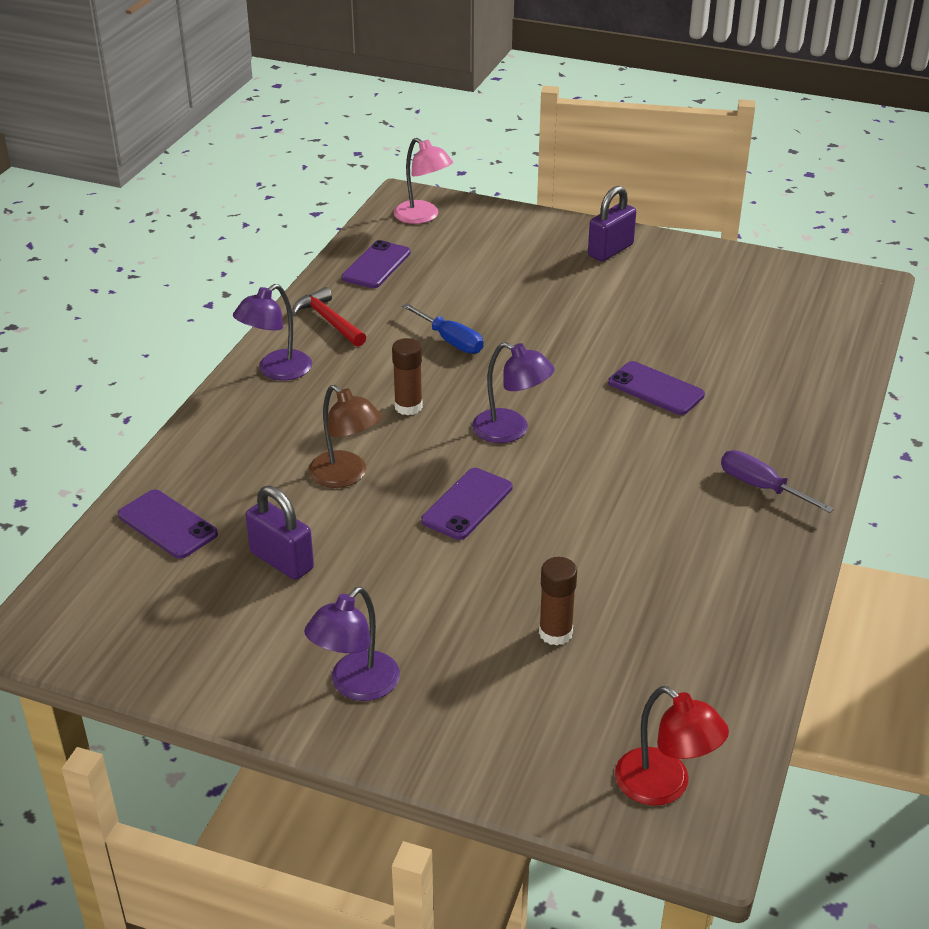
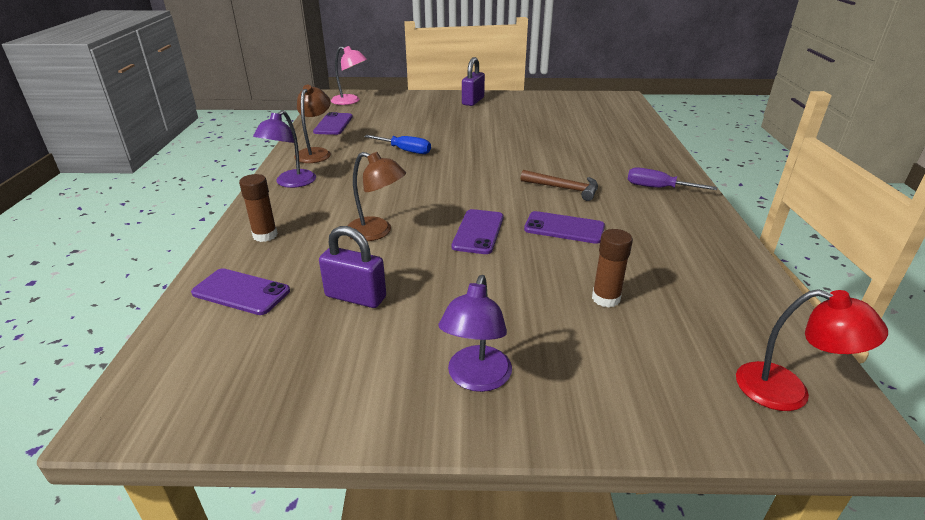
camera: 20 degrees left, 5 degrees down
(329, 320) = (316, 153): red hammer -> brown lamp
(408, 407) = (398, 186): brown glue stick -> brown glue stick (265, 235)
(511, 430) = (478, 187): purple lamp -> none
(626, 459) = (564, 189): none -> brown hammer
(656, 389) = (551, 153): purple phone -> purple phone (564, 228)

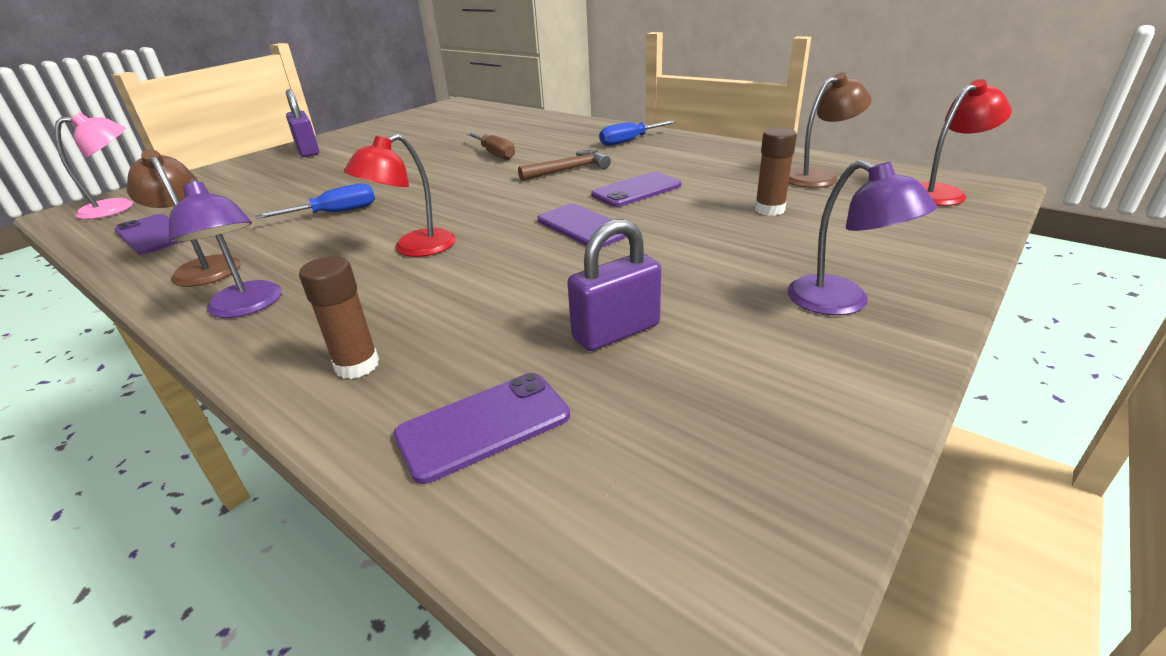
camera: 50 degrees left, 0 degrees up
(377, 232) = (492, 280): brown lamp -> brown lamp (818, 176)
(389, 192) = (414, 248): none -> red lamp
(552, 152) = (495, 154): none -> brown screwdriver
(658, 188) = (629, 141): purple screwdriver -> blue screwdriver

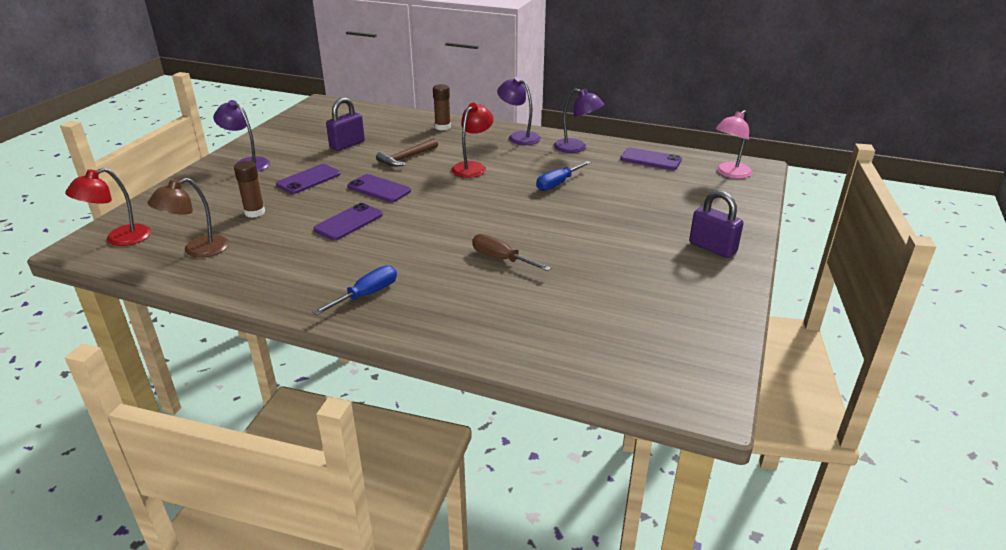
camera: 160 degrees right, 0 degrees up
(203, 267) = (576, 148): brown lamp -> purple lamp
(483, 425) = (384, 120): purple phone -> purple phone (308, 179)
(569, 170) = (413, 241): brown hammer -> brown hammer (406, 158)

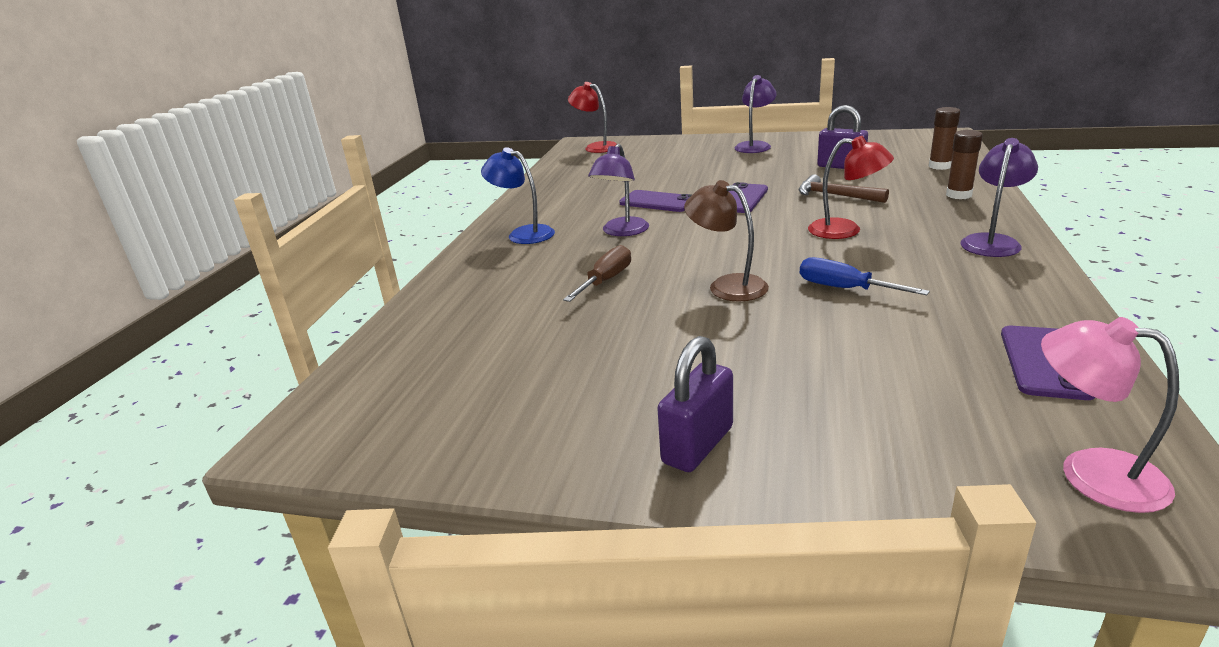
camera: 85 degrees right, 5 degrees down
(197, 250) = (586, 169): brown lamp -> brown lamp (727, 286)
(254, 212) = (658, 169): brown glue stick -> brown glue stick (940, 166)
(308, 179) = (739, 171): purple phone -> none
(366, 295) = (523, 234): blue screwdriver -> blue lamp
(576, 148) = (1006, 288): purple lamp -> purple lamp (622, 232)

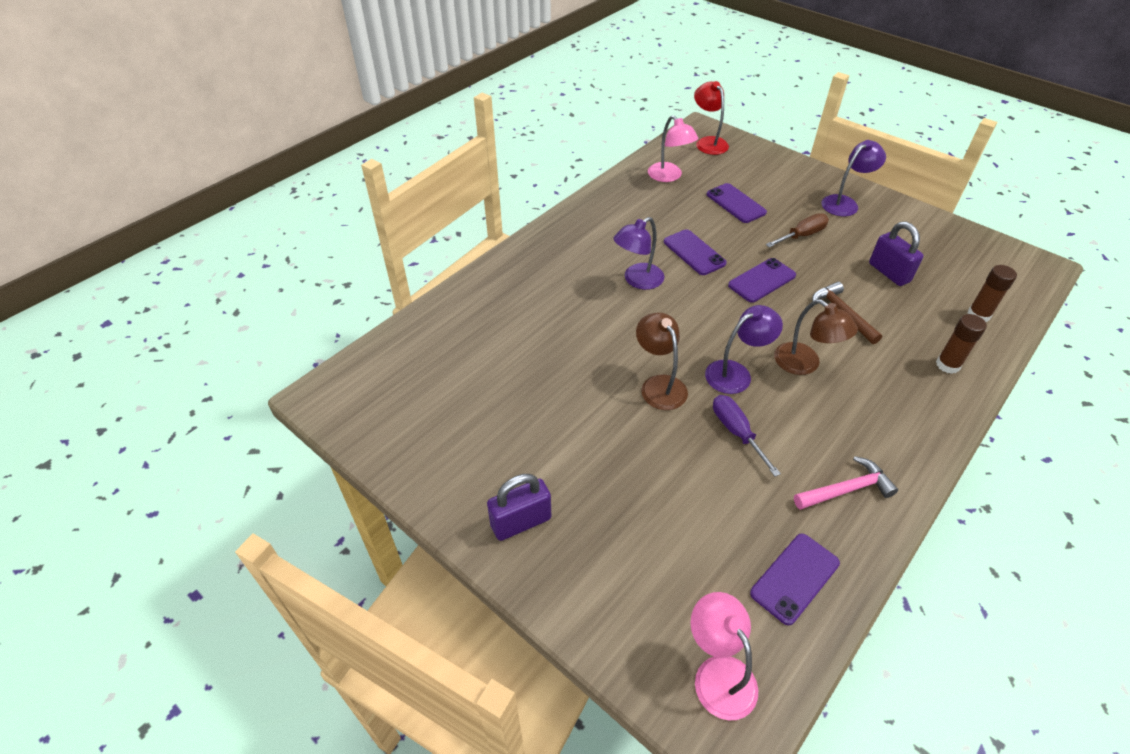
camera: 25 degrees right, 20 degrees up
(523, 234) = (567, 248): blue lamp -> none
(581, 171) = (669, 176): none -> pink lamp
(606, 280) = (583, 335): brown screwdriver -> brown screwdriver (802, 235)
(662, 169) = (735, 203): none -> purple phone
(844, 289) = (736, 432): blue screwdriver -> purple screwdriver
(845, 230) = (804, 364): red lamp -> brown lamp
(992, 241) = (905, 438): purple lamp -> purple lamp (736, 373)
(994, 287) = (846, 489): none -> pink hammer

